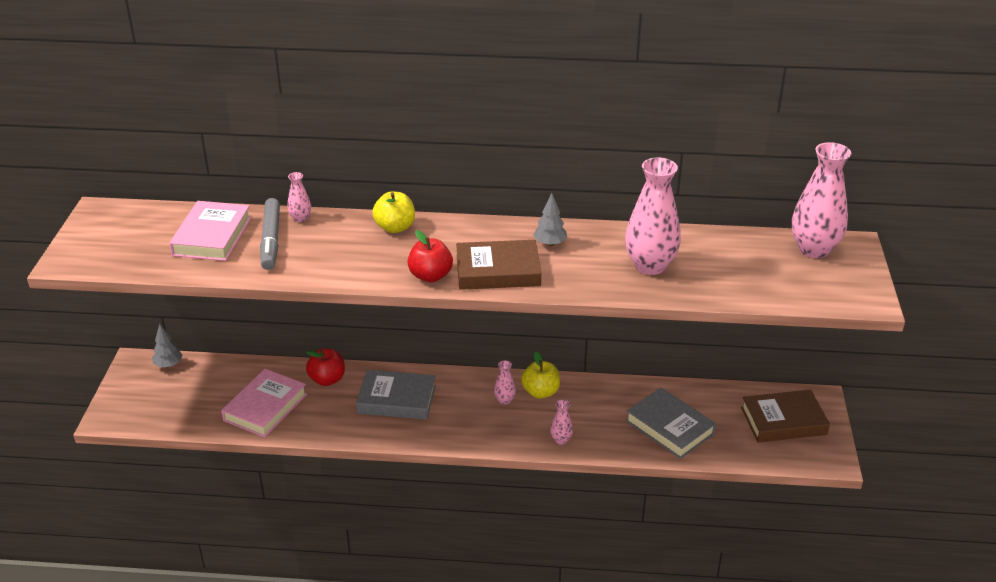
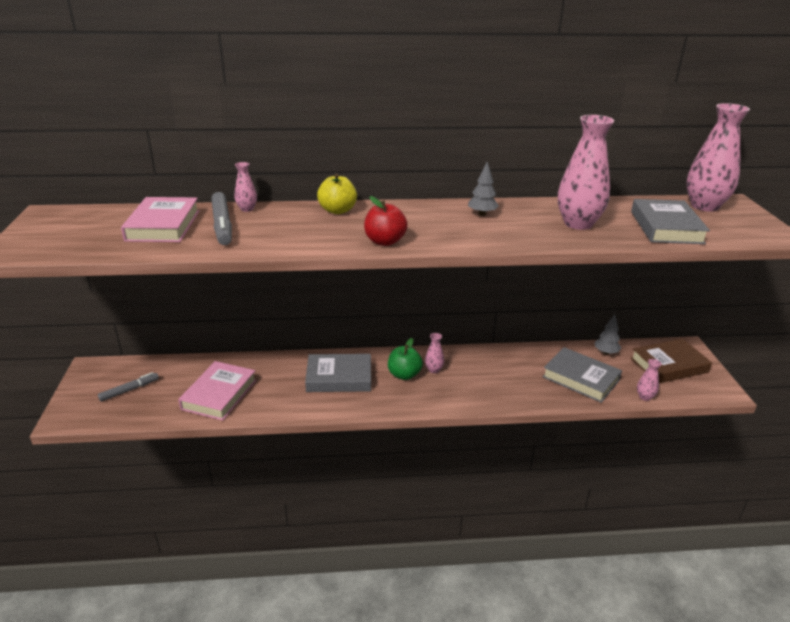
camera: 10 degrees left, 5 degrees down
(168, 365) = (122, 367): grey tree -> grey tree (606, 352)
(173, 393) = (129, 390): none -> grey marker
(327, 379) = (272, 367): red apple -> none
(469, 403) = (404, 375): none -> green apple
(498, 271) = (445, 234): brown book -> none
(540, 392) = (462, 361): yellow apple -> none
(561, 440) = (494, 397): pink vase -> pink vase (645, 397)
(747, 278) = (666, 227): none -> grey book

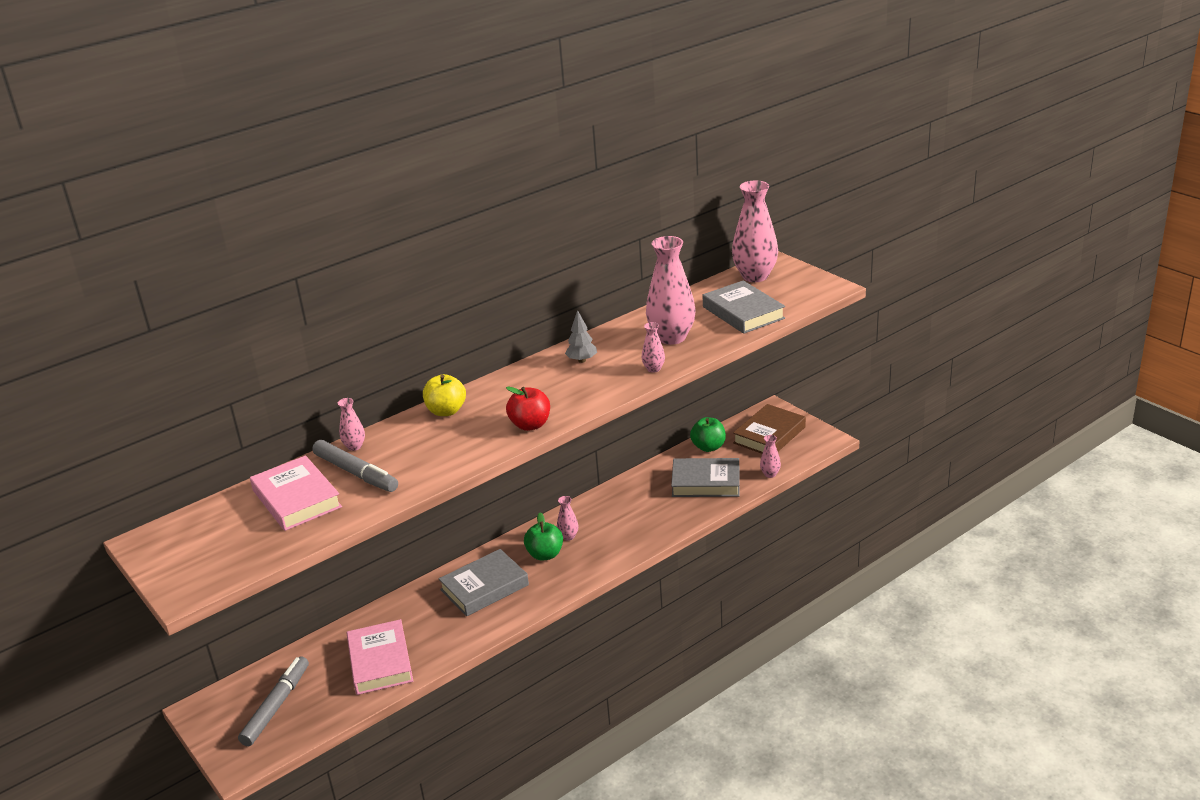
camera: 30 degrees left, 0 degrees up
(129, 390) = (276, 706): grey marker -> grey marker, size x1.58
(536, 240) = (653, 369): none -> pink vase
(606, 352) = (708, 447): grey tree -> green apple

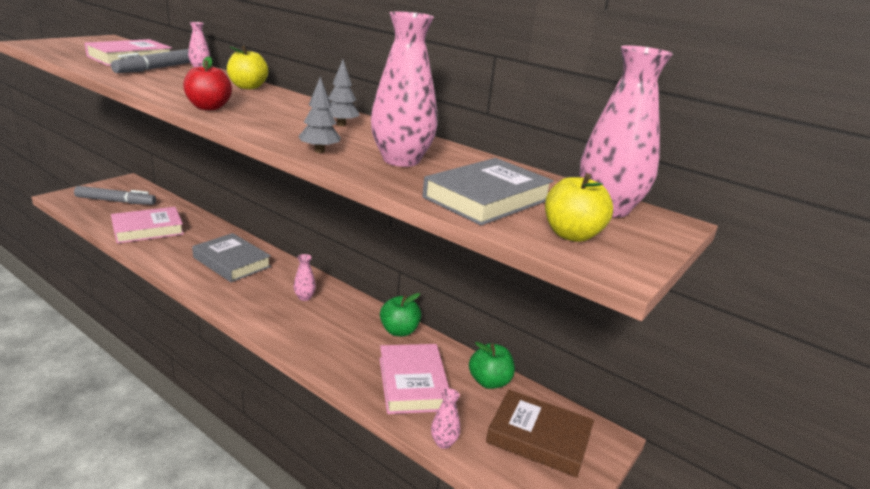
camera: 70 degrees right, 5 degrees down
(545, 554) = (276, 287): green apple -> green apple (399, 331)
(653, 369) = (319, 151): pink vase -> grey tree
(706, 482) = (412, 383): grey book -> pink book
(794, 293) = (572, 235): none -> yellow apple

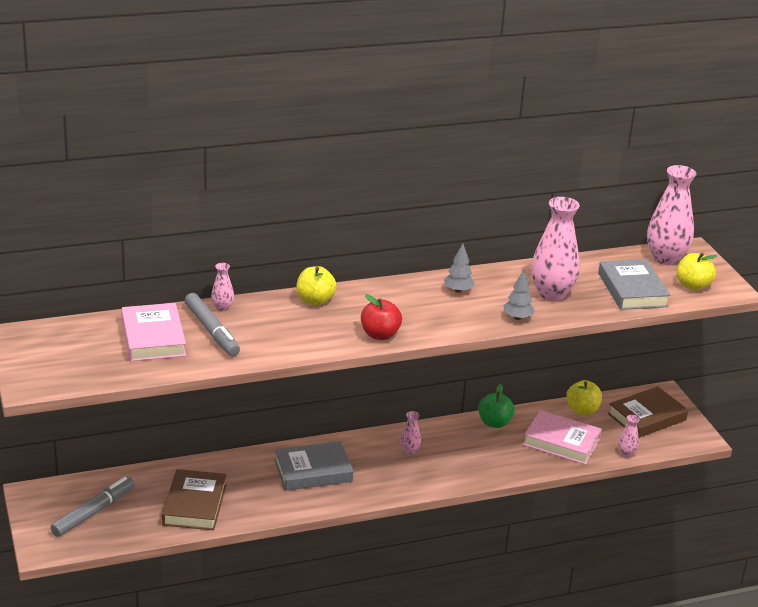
camera: 55 degrees left, 5 degrees up
(148, 229) = (195, 505): pink book -> brown book
(489, 382) = (582, 410): green apple -> yellow apple

